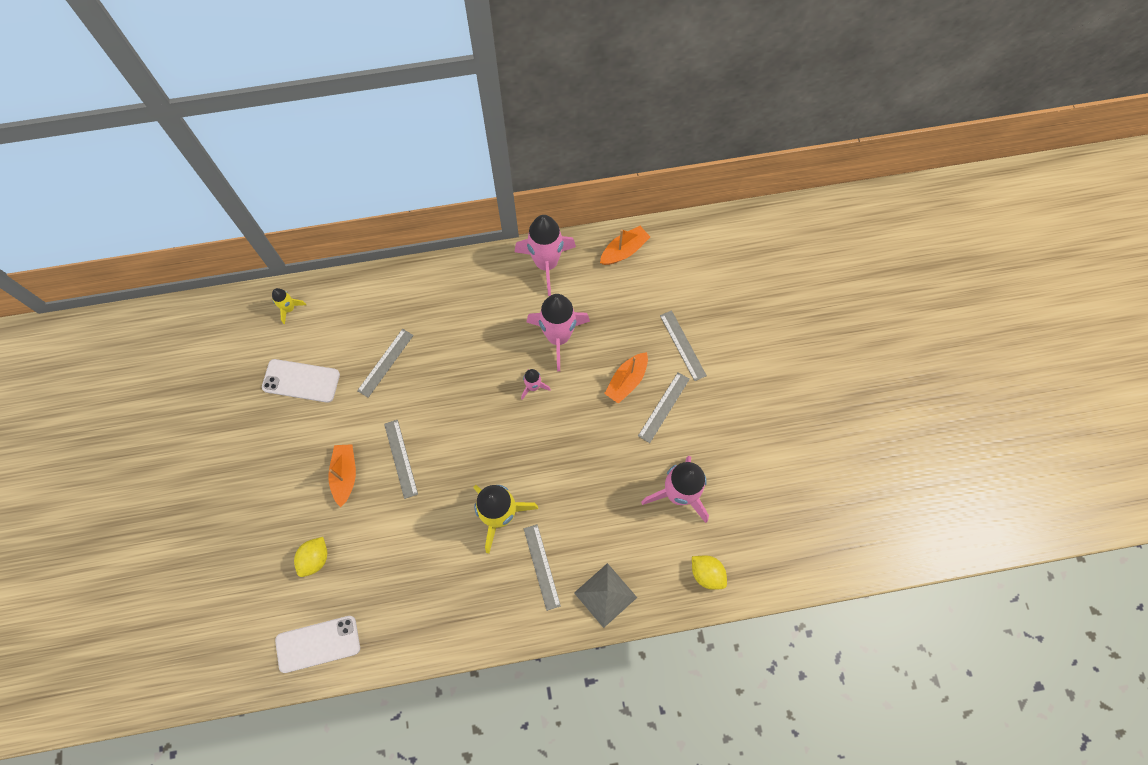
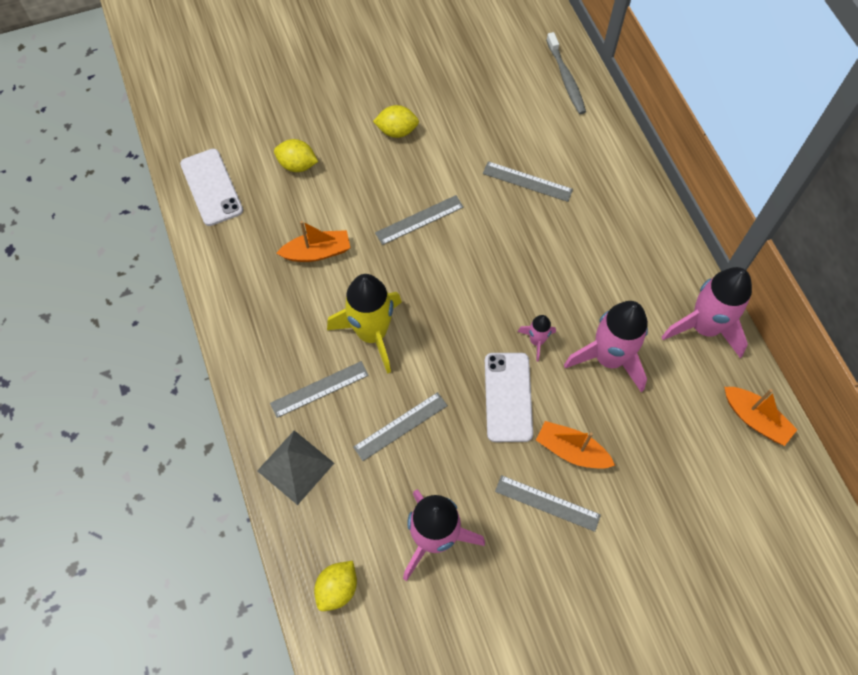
camera: 80 degrees right, 5 degrees down
(289, 309) = (566, 79): yellow rocket -> grey toothbrush
(301, 381) = (486, 108): white phone -> white phone (508, 397)
(303, 463) = (397, 131): none -> yellow lemon
(345, 475) = (390, 171): orange boat -> orange boat (317, 252)
(682, 345) = (640, 516): grey ruler -> grey ruler (400, 426)

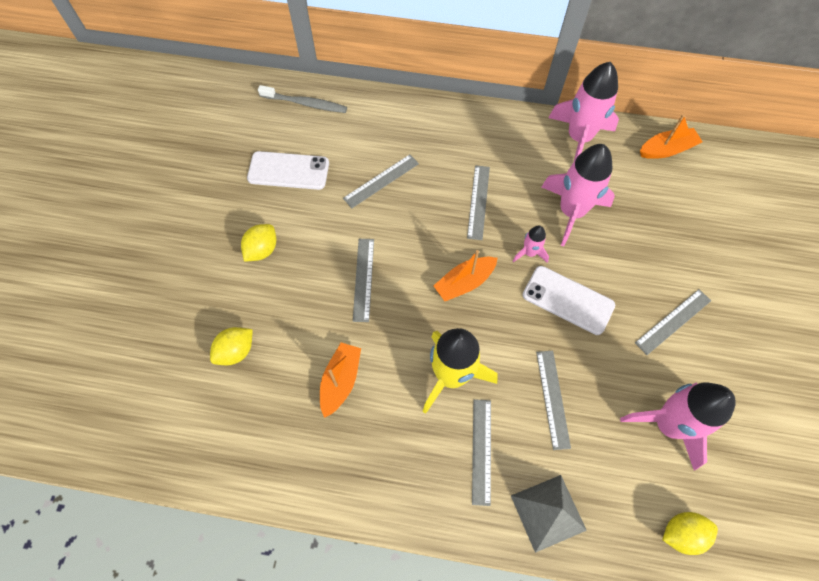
camera: 60 degrees left, 0 degrees up
(211, 187) = (203, 445): white phone -> white phone (288, 171)
(337, 588) = (682, 533): yellow lemon -> yellow lemon turned 75 degrees counterclockwise
(562, 271) = (478, 202): none -> grey ruler
(571, 450) = (636, 280): orange boat -> orange boat (464, 282)

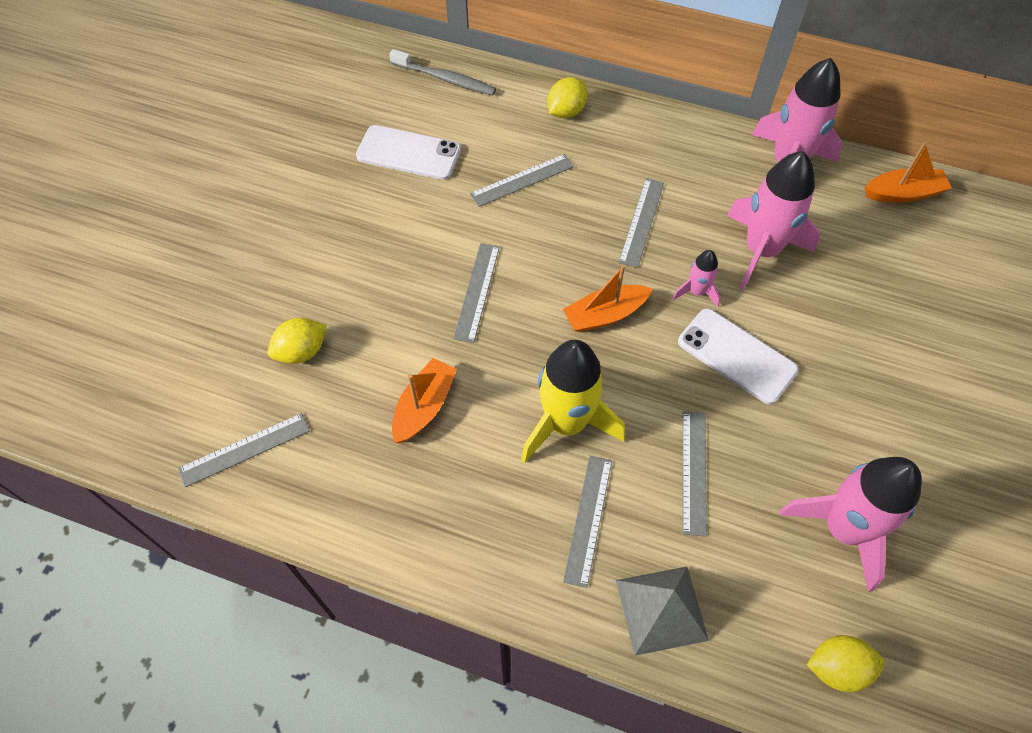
camera: 10 degrees right, 5 degrees down
(262, 250) = (357, 239): yellow lemon -> yellow lemon (566, 111)
(673, 321) = (873, 403): grey ruler -> grey ruler (244, 449)

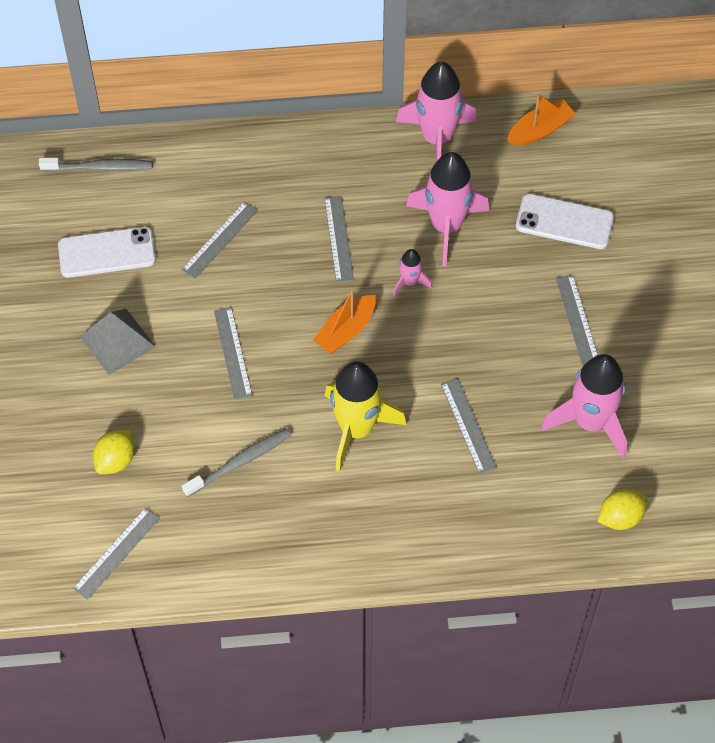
camera: 25 degrees left, 0 degrees up
(424, 407) = (240, 462): orange boat -> grey toothbrush
(566, 111) = (226, 159): yellow lemon -> none
(588, 519) = (406, 492): grey ruler -> grey ruler (577, 319)
(661, 609) = (486, 531): grey pyramid -> grey pyramid (117, 341)
(736, 356) = (463, 323): white phone -> white phone (564, 222)

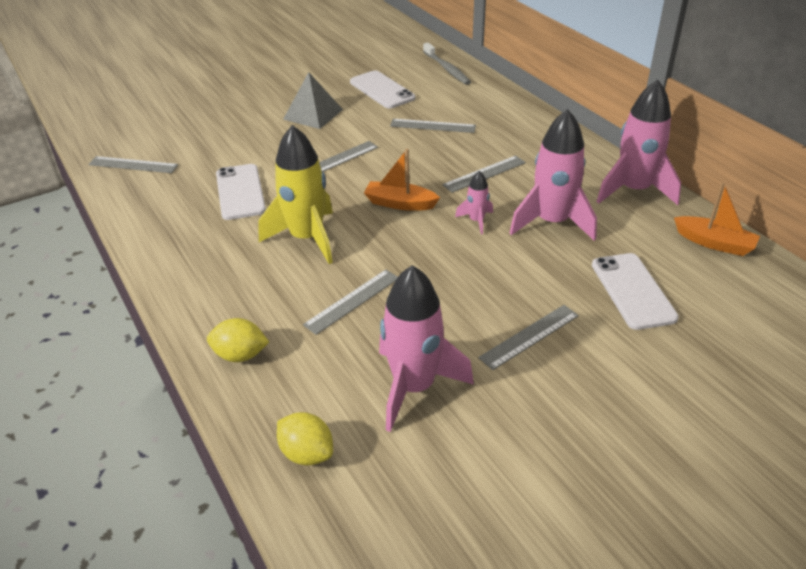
camera: 65 degrees right, 20 degrees down
(116, 460) = (213, 142): yellow lemon -> yellow lemon (240, 355)
(240, 462) = (240, 192): grey toothbrush -> white phone

